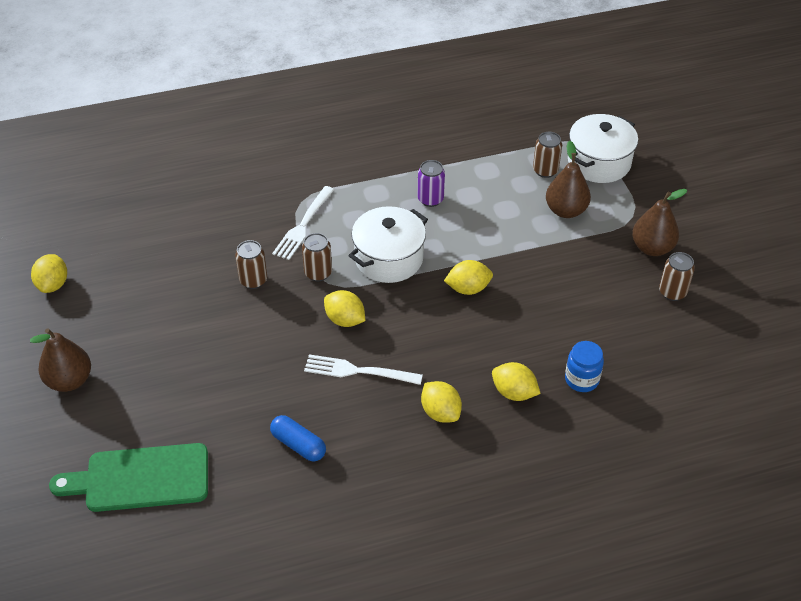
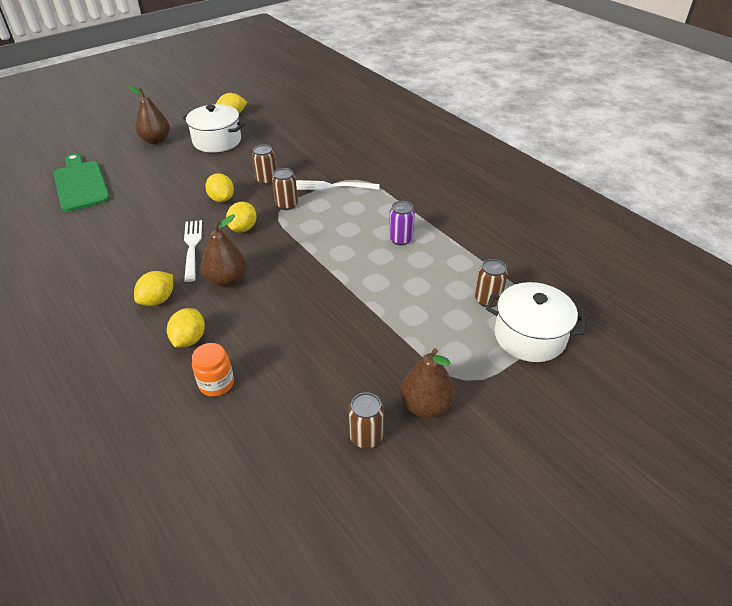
camera: 70 degrees right, 5 degrees down
(298, 445) = (115, 237): blue capsule -> none
(388, 258) = (318, 234): white pot -> white pot (217, 141)
(468, 288) = (304, 284): yellow lemon -> yellow lemon (222, 199)
(566, 210) = (441, 326): brown pear -> brown pear (227, 280)
(581, 379) = (216, 383): blue jar -> orange jar

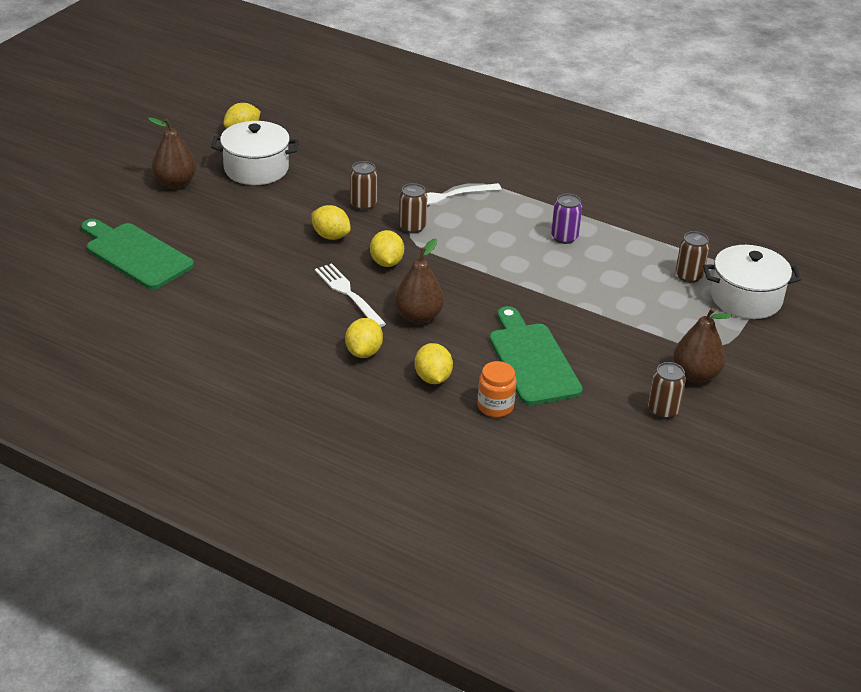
camera: 25 degrees left, 5 degrees down
(285, 346) = (532, 360): none -> green cutting board

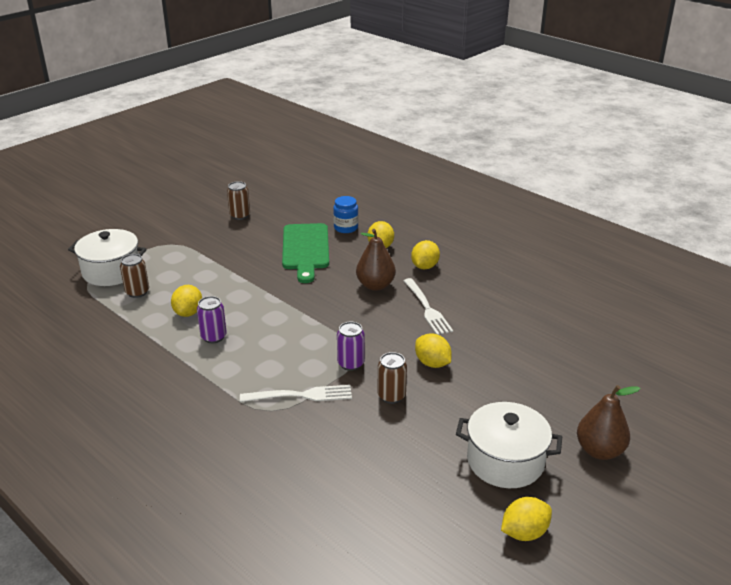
camera: 165 degrees left, 5 degrees down
(135, 254) = (620, 365): green cutting board -> none
(386, 262) = (387, 331): yellow lemon -> yellow lemon (188, 313)
(412, 227) = (351, 364): brown can -> purple can
(495, 406) = (346, 228): orange jar -> blue jar
(695, 375) = (200, 230): brown pear -> none

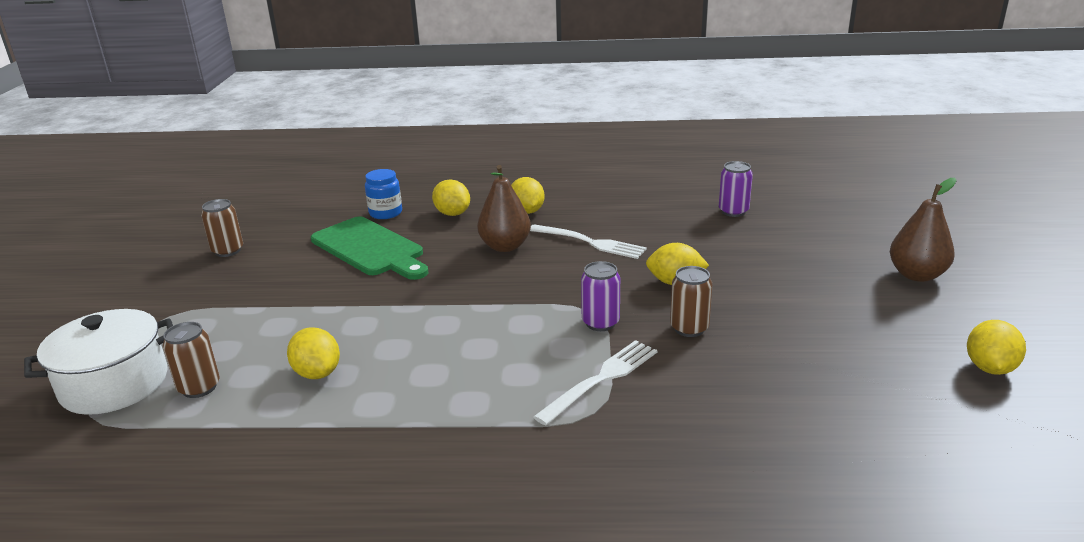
camera: 40 degrees left, 5 degrees down
(213, 337) = (396, 380): purple can -> purple can (733, 211)
(505, 461) = (873, 323): white pot -> none

